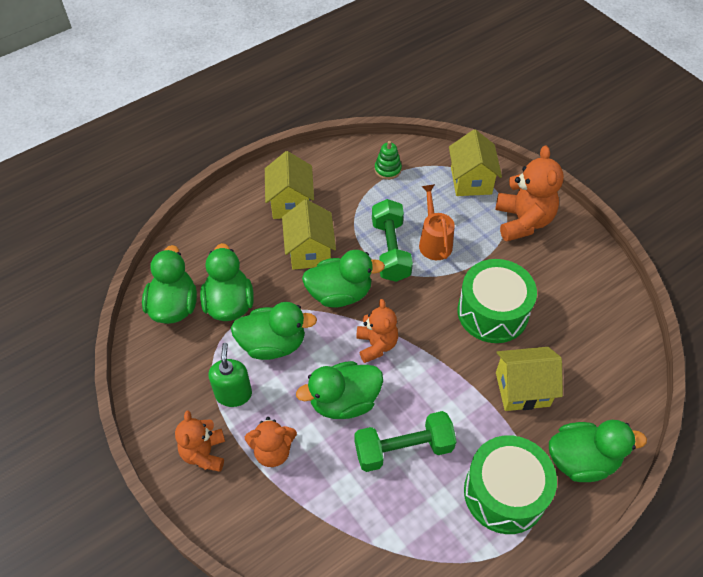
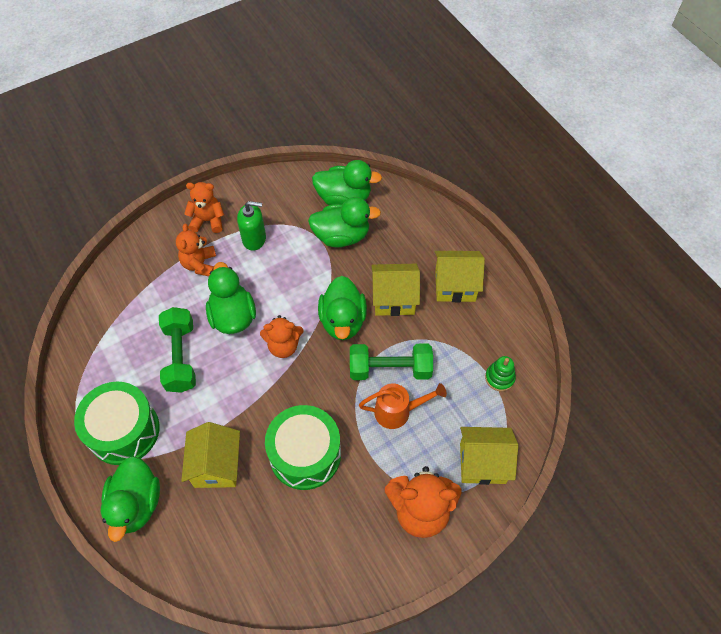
camera: 95 degrees right, 5 degrees up
(273, 344) = (296, 267): green duck -> none

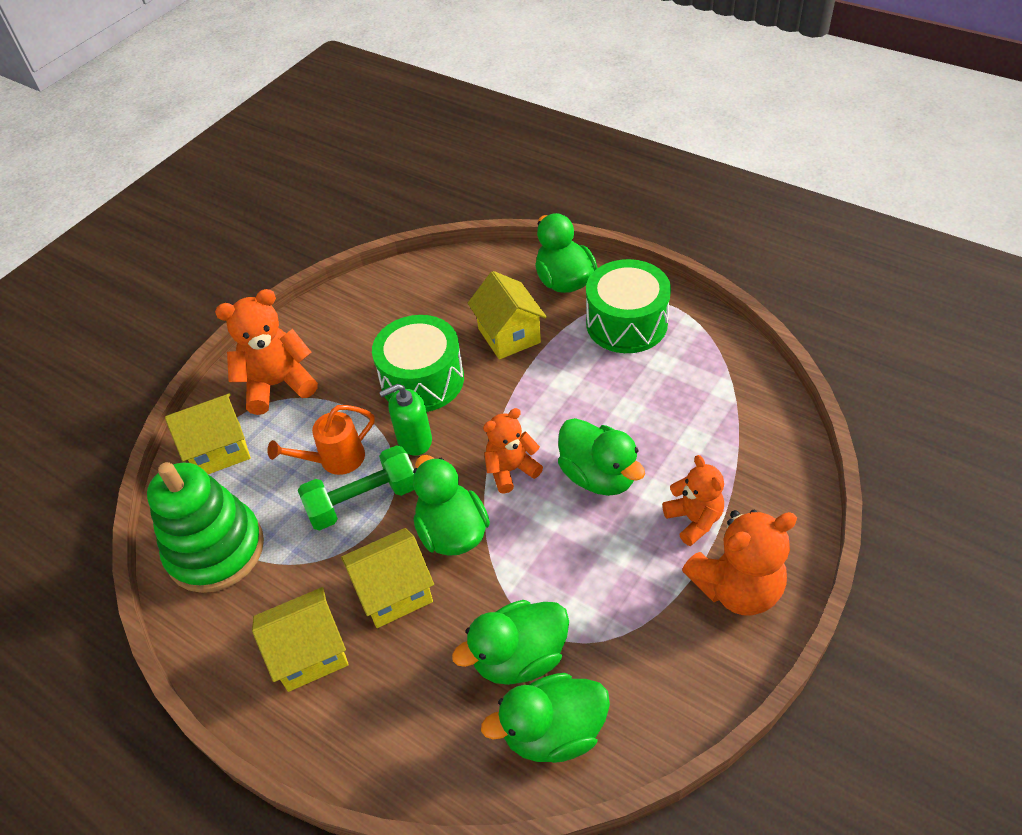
camera: 160 degrees right, 10 degrees down
(180, 357) = (625, 407): green dumbbell -> none
(208, 220) = (737, 588): orange teddy bear -> orange teddy bear, size x1.56
(254, 239) = (647, 591): green soap dispenser -> green soap dispenser (414, 440)
(499, 378) = (215, 550): green stacking toy -> green stacking toy, size x2.38

